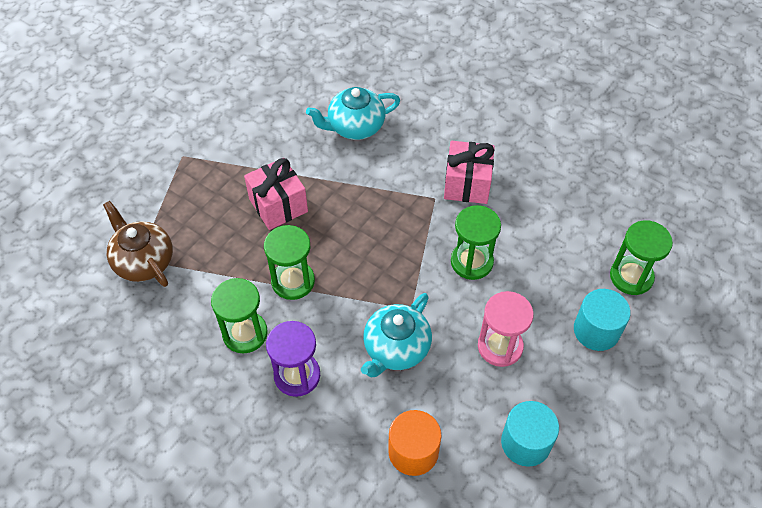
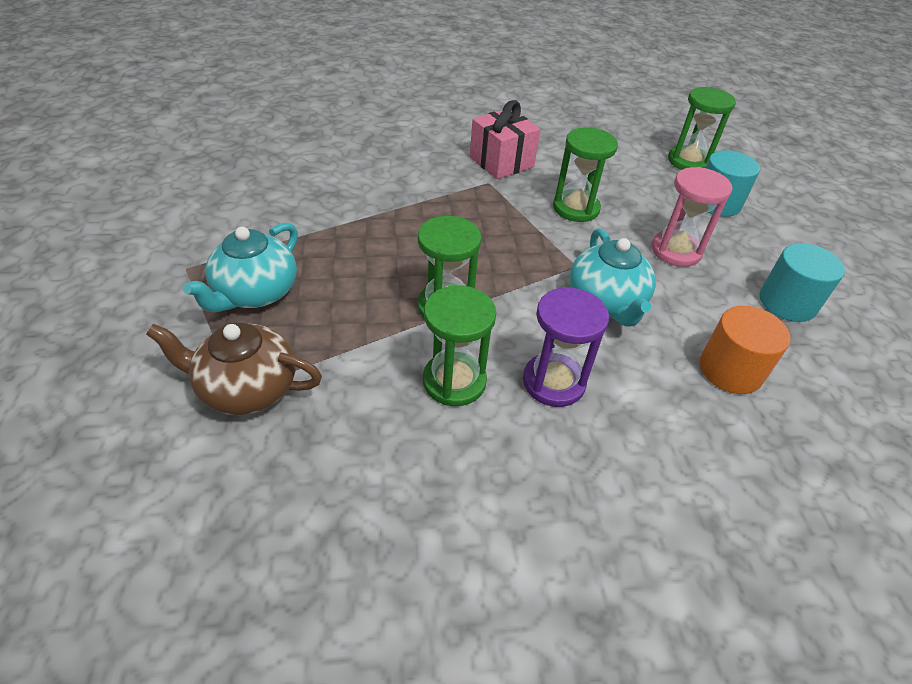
camera: 45 degrees left, 10 degrees down
(278, 205) = (351, 255): pink gift -> none
(355, 127) = (353, 166): turquoise teapot -> turquoise teapot (255, 293)

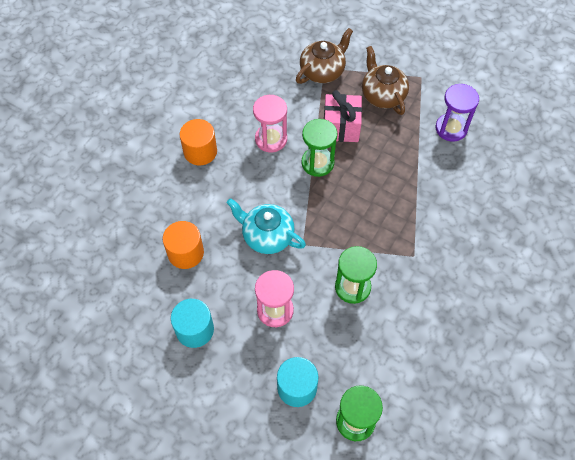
camera: 130 degrees right, 15 degrees up
(255, 293) = (382, 95): turquoise teapot -> brown teapot
(454, 381) = (271, 139): green hourglass -> pink hourglass
(501, 162) = (434, 281): pink gift -> pink gift (341, 127)
(553, 382) = (240, 175): purple hourglass -> purple hourglass (451, 128)
(571, 465) = (200, 151): none -> orange cylinder

